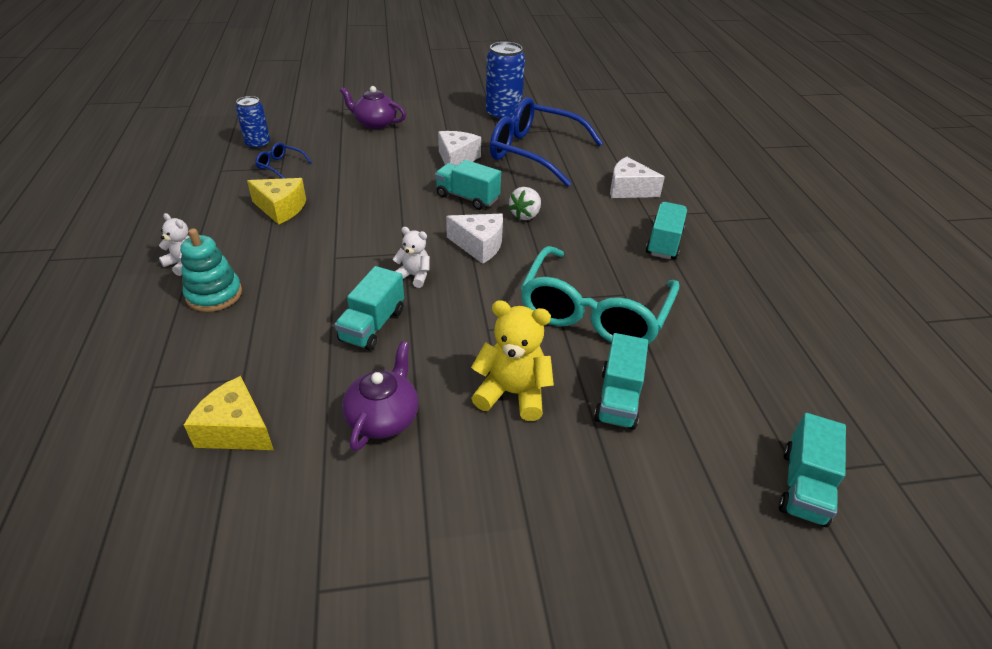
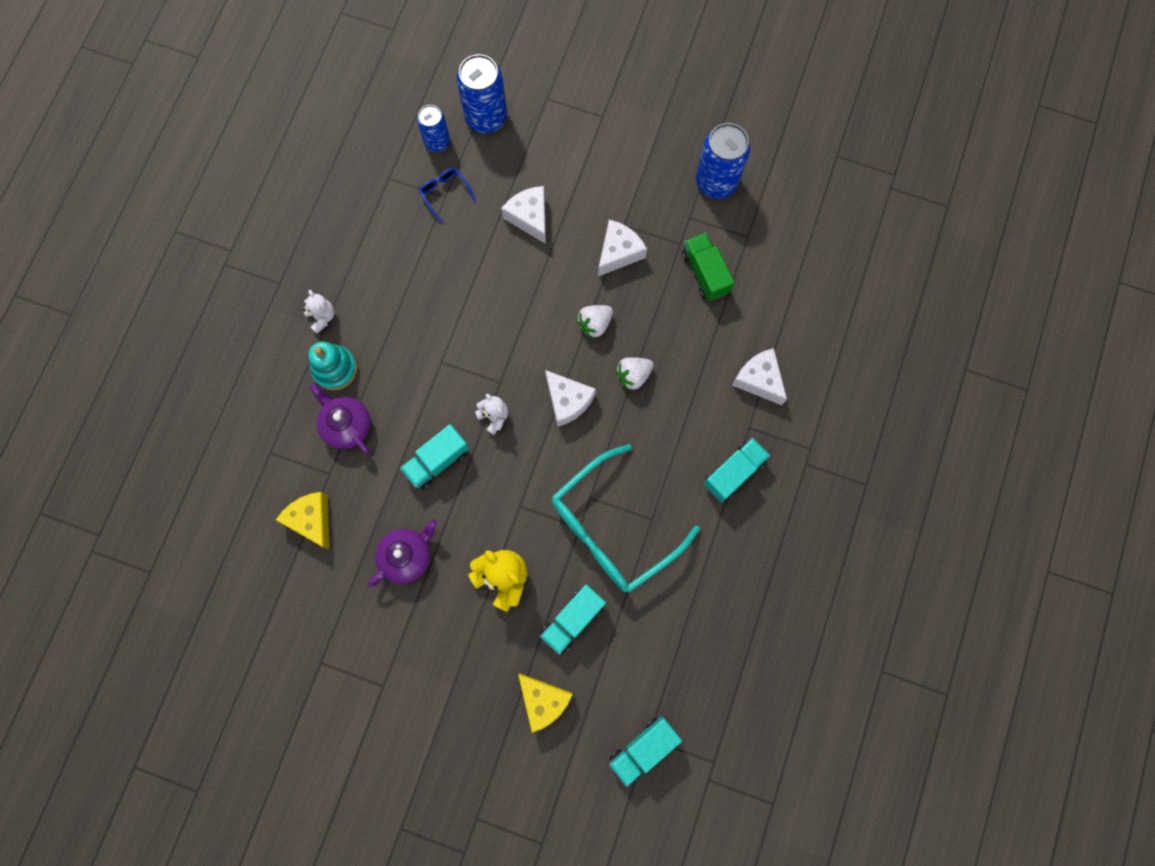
camera: 30 degrees right, 35 degrees up
(281, 208) = (422, 268): yellow cheese -> yellow cheese (543, 700)
(296, 125) = (486, 117): none -> blue can
(367, 160) = (530, 217): none -> white cheese
(375, 123) = (568, 144): purple teapot -> purple teapot (346, 425)
(467, 197) = (595, 324): turquoise truck -> white strawberry
(534, 152) = (705, 273): blue glasses -> green truck

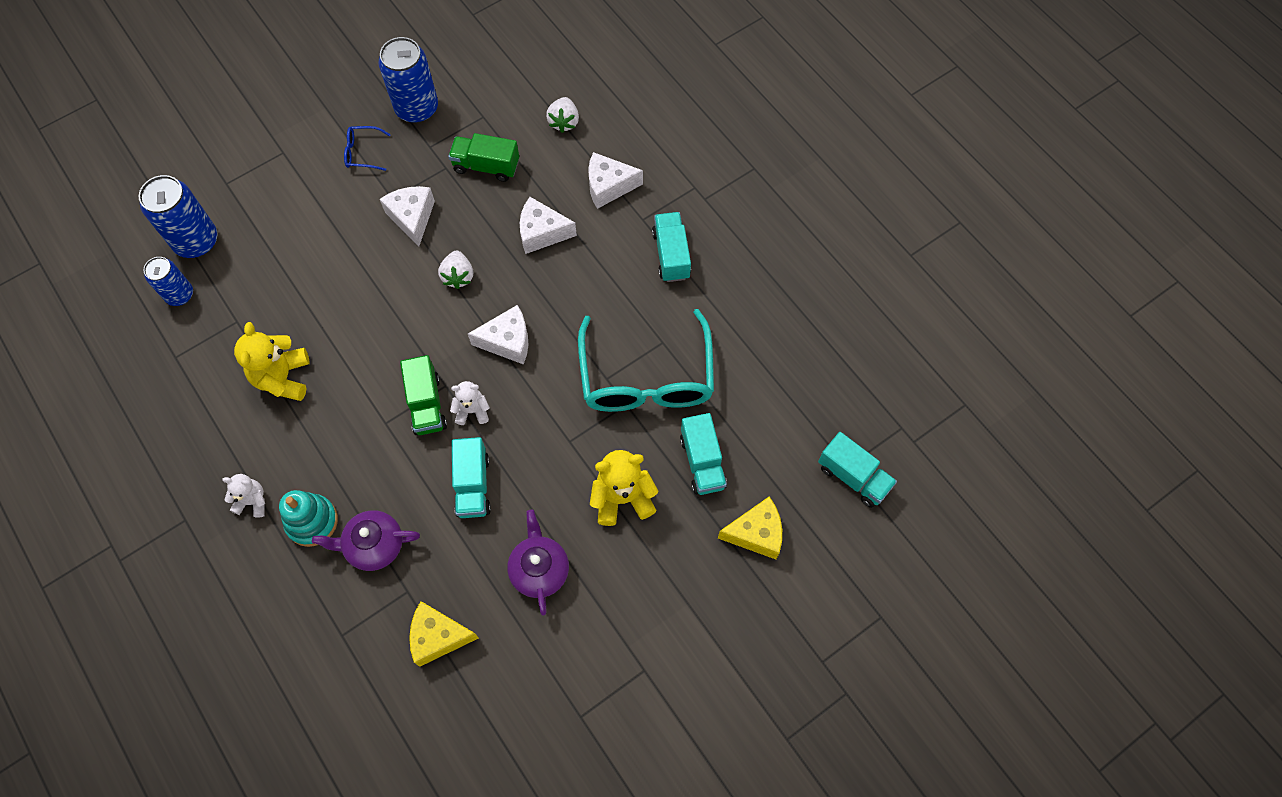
camera: 55 degrees left, 10 degrees down
(425, 263) = (283, 378): none -> yellow teddy bear
(445, 193) = (233, 319): blue glasses -> blue glasses (362, 152)
(476, 380) = (426, 404): none -> green truck
(530, 217) = (319, 265): white cheese -> white cheese (542, 233)
(633, 375) = (528, 276): white strawberry -> white strawberry (564, 122)
(643, 748) = (853, 477): turquoise truck -> turquoise truck turned 45 degrees counterclockwise

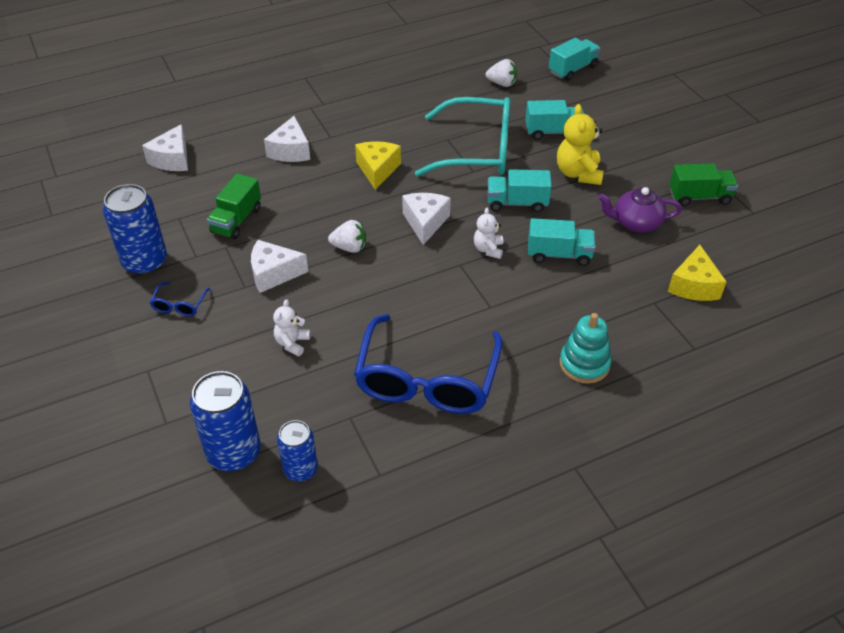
camera: 80 degrees left, 20 degrees down
(252, 501) = (559, 409): white teddy bear -> white teddy bear (292, 343)
(283, 378) = (427, 380): yellow teddy bear -> blue glasses
(373, 545) = (610, 322): purple teapot -> none
(426, 404) = (476, 278): green truck -> green truck (699, 197)
(542, 233) = (322, 192): white cheese -> white cheese (172, 159)
(564, 122) = (211, 169): white strawberry -> white strawberry (502, 84)
(671, 255) = (369, 126): turquoise truck -> turquoise truck (517, 203)
(756, 533) = (611, 115): yellow cheese -> yellow cheese (377, 170)

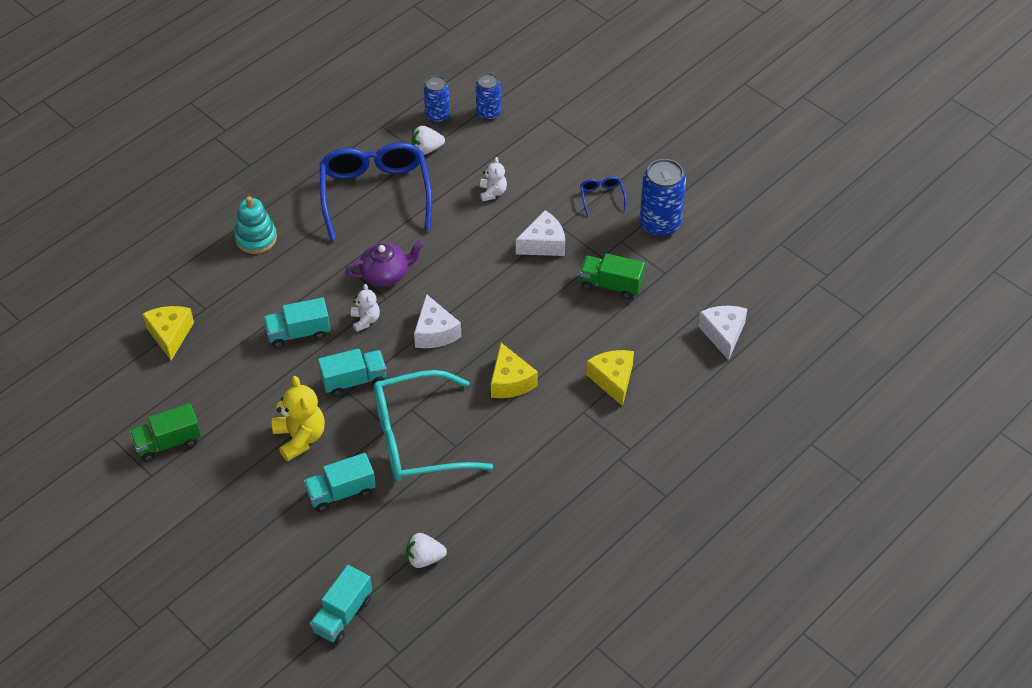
camera: 160 degrees right, 5 degrees up
(234, 452) = (488, 113): blue can -> blue can, size x0.62
(236, 220) = (611, 285): green truck -> green truck turned 75 degrees counterclockwise
(290, 151) = (613, 380): white cheese -> yellow cheese
(349, 247) = (492, 286): white strawberry -> white strawberry (426, 149)
(636, 223) = (231, 390): purple teapot -> purple teapot (385, 274)

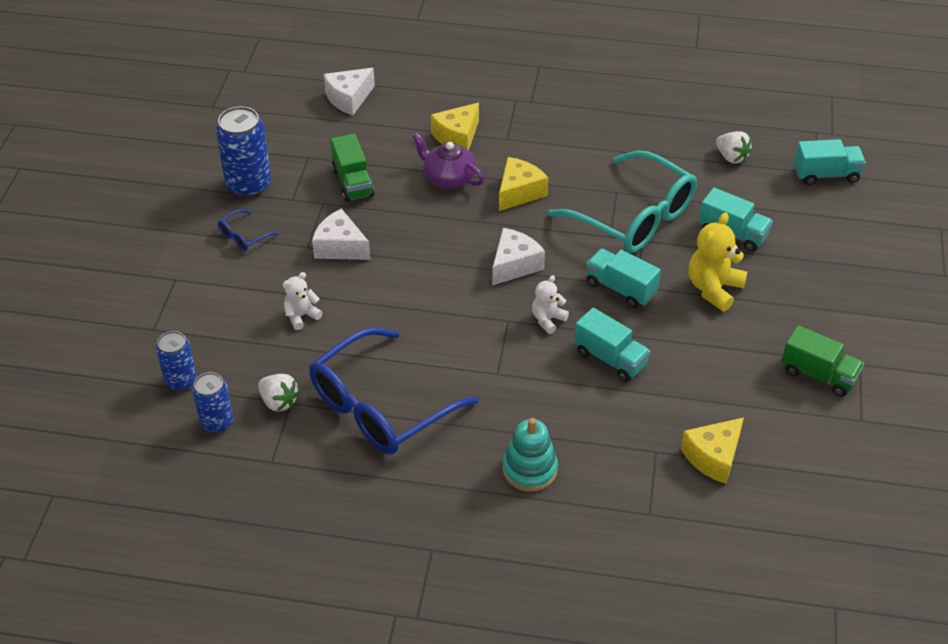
camera: 125 degrees left, 5 degrees down
(385, 274) = (479, 337): purple teapot -> purple teapot (448, 177)

